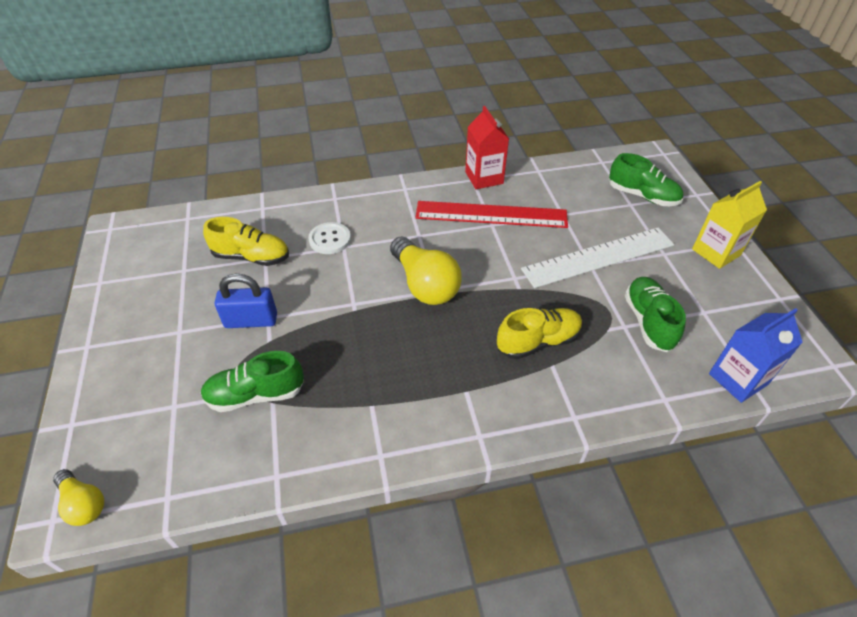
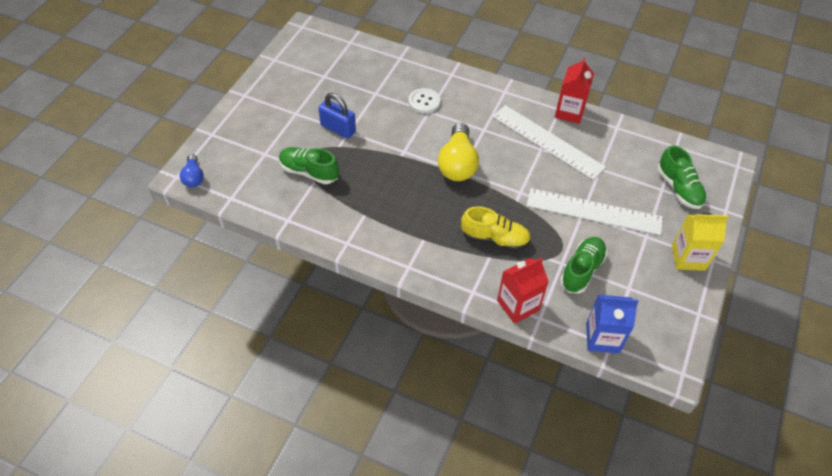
camera: 35 degrees right, 5 degrees up
(84, 504) = (194, 177): yellow light bulb -> blue light bulb
(251, 257) = (368, 88): yellow shoe -> none
(491, 215) = (547, 141): red ruler -> white ruler
(632, 400) = (518, 305): none -> red carton

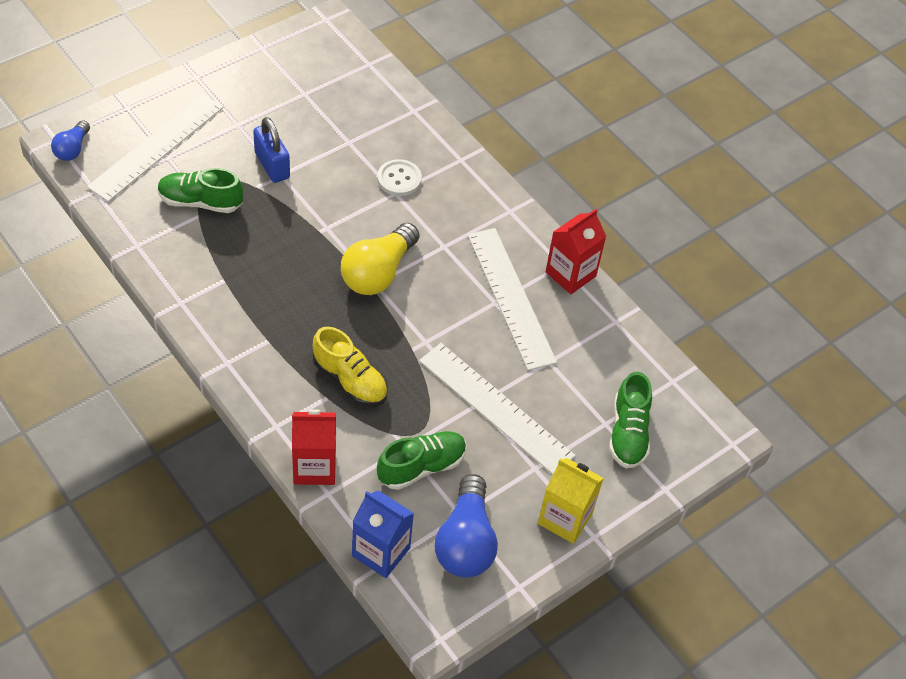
camera: 25 degrees right, 0 degrees up
(252, 150) = (157, 147): none -> white ruler
(309, 172) = (200, 202): green shoe -> green shoe turned 45 degrees counterclockwise
(645, 303) = (465, 542): none -> blue light bulb

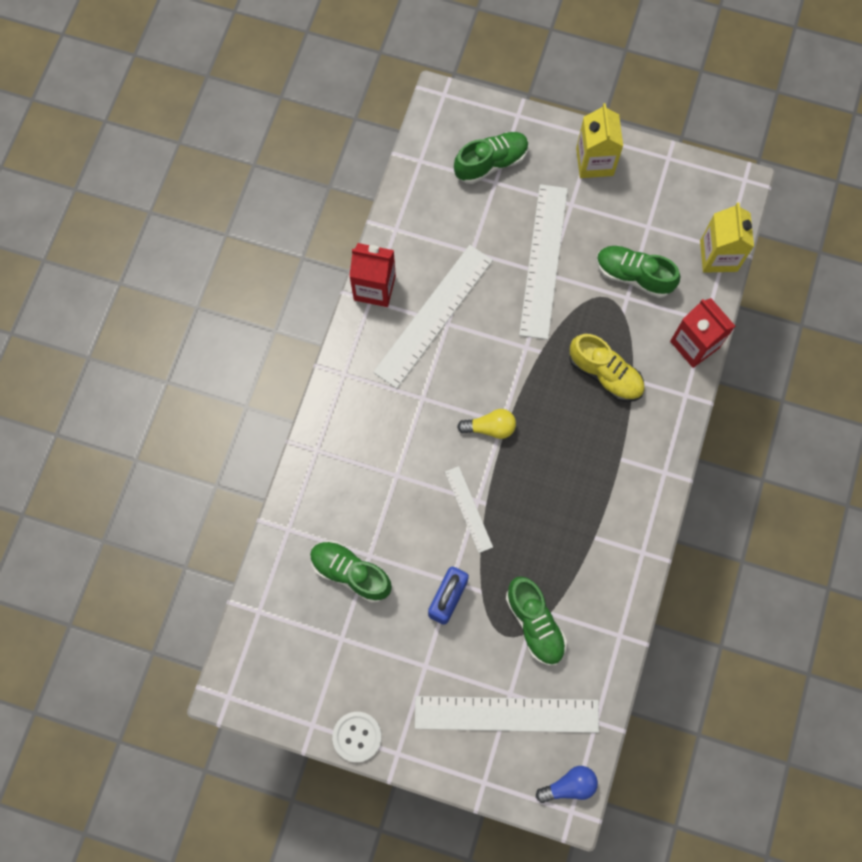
camera: 120 degrees left, 20 degrees up
(326, 218) = (468, 509): none -> white ruler
(346, 125) = (351, 573): none -> green shoe
(350, 380) = (605, 374): yellow shoe -> yellow shoe turned 120 degrees clockwise
(378, 272) = (490, 428): yellow light bulb -> yellow light bulb, size x0.56
(381, 552) = (718, 256): blue carton -> yellow carton
(399, 179) = (379, 483): white button -> white button (357, 736)
(465, 542) = (665, 210): blue light bulb -> none

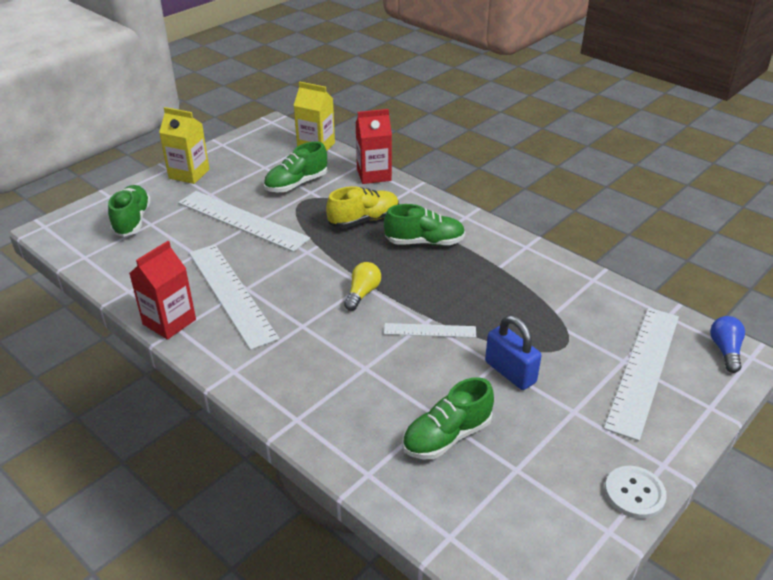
camera: 65 degrees left, 35 degrees down
(534, 623) = (561, 324): green shoe -> green shoe (424, 242)

